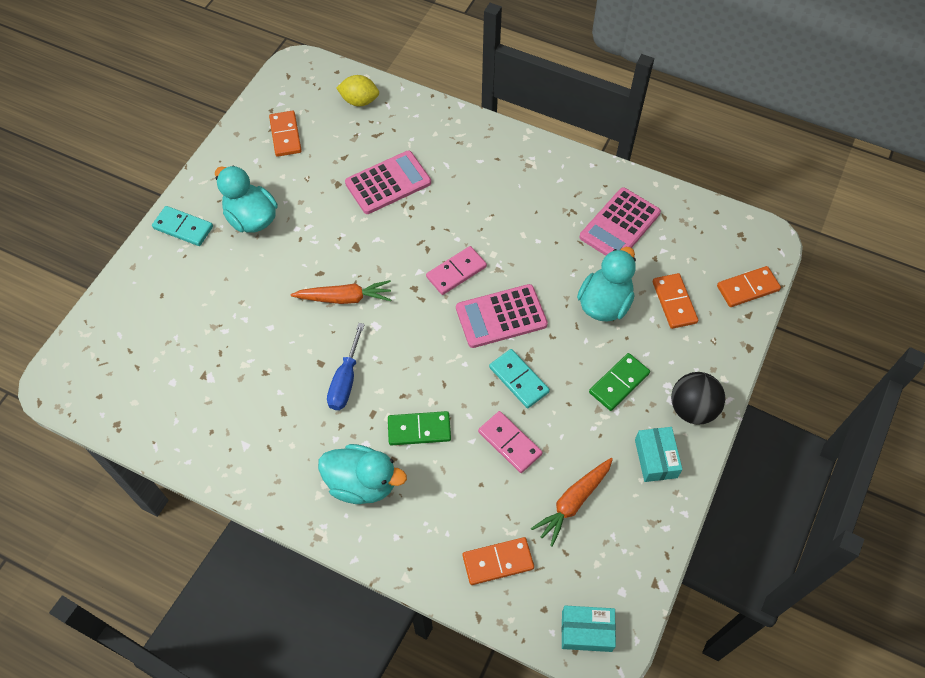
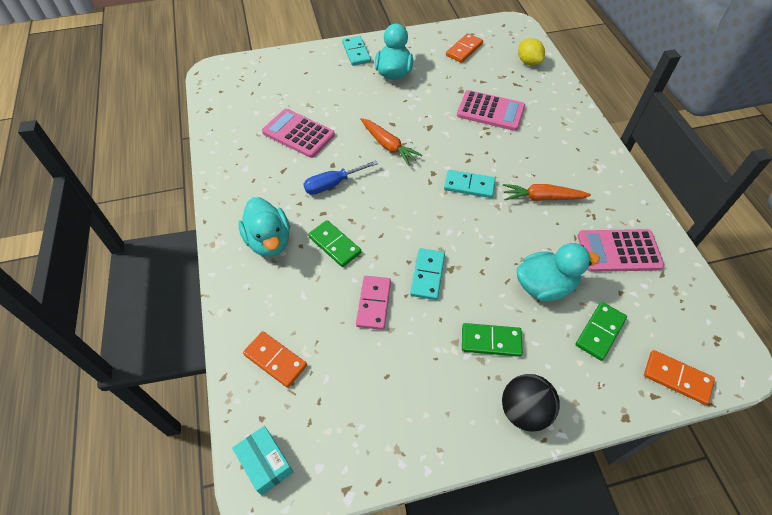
camera: 50 degrees right, 5 degrees down
(456, 272) = (469, 185): pink domino -> turquoise domino
(501, 316) = (464, 232): pink calculator -> pink calculator (298, 134)
(573, 502) = (364, 378): orange carrot -> orange carrot (542, 198)
(656, 458) = (454, 413): turquoise box -> none
(674, 302) = (600, 332): orange domino -> green domino

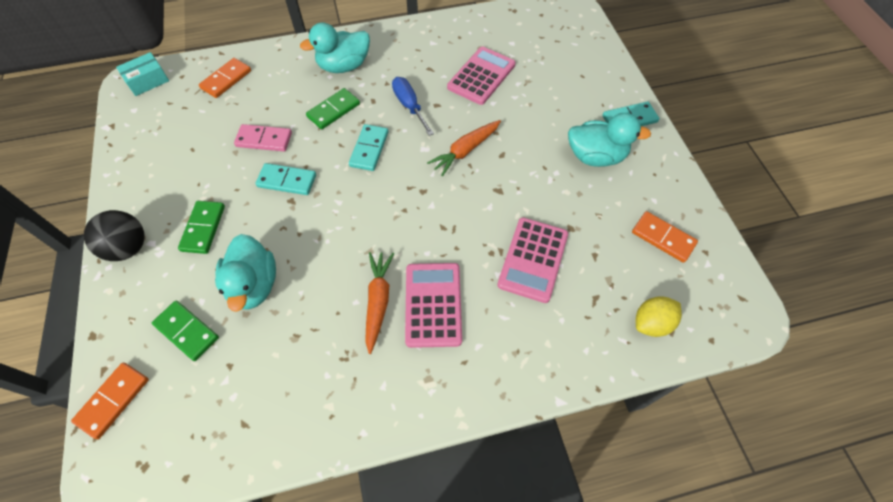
camera: 90 degrees right, 5 degrees up
(469, 185) = (402, 225): turquoise domino -> turquoise domino (369, 149)
(618, 251) = (286, 377): pink calculator -> pink calculator (433, 304)

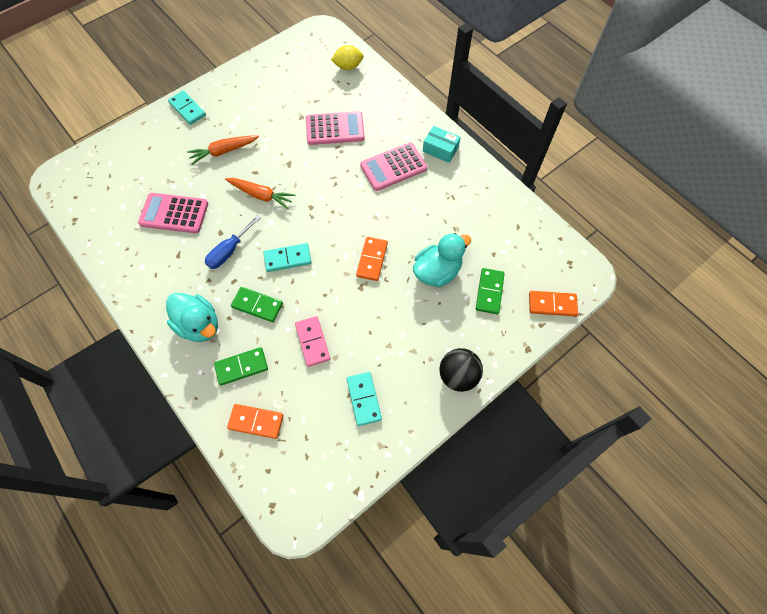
camera: 115 degrees left, 5 degrees up
(148, 81) = (288, 501): turquoise box -> turquoise box (440, 149)
(203, 228) = (414, 333): green domino -> green domino (241, 367)
(287, 181) = (345, 300): turquoise domino -> turquoise domino (364, 399)
(378, 301) = (408, 196): orange carrot -> orange carrot (224, 151)
(595, 156) = (233, 119): turquoise duck -> none
(651, 323) = (348, 66): yellow lemon -> yellow lemon turned 45 degrees counterclockwise
(663, 238) = (286, 72): orange domino -> orange domino (372, 259)

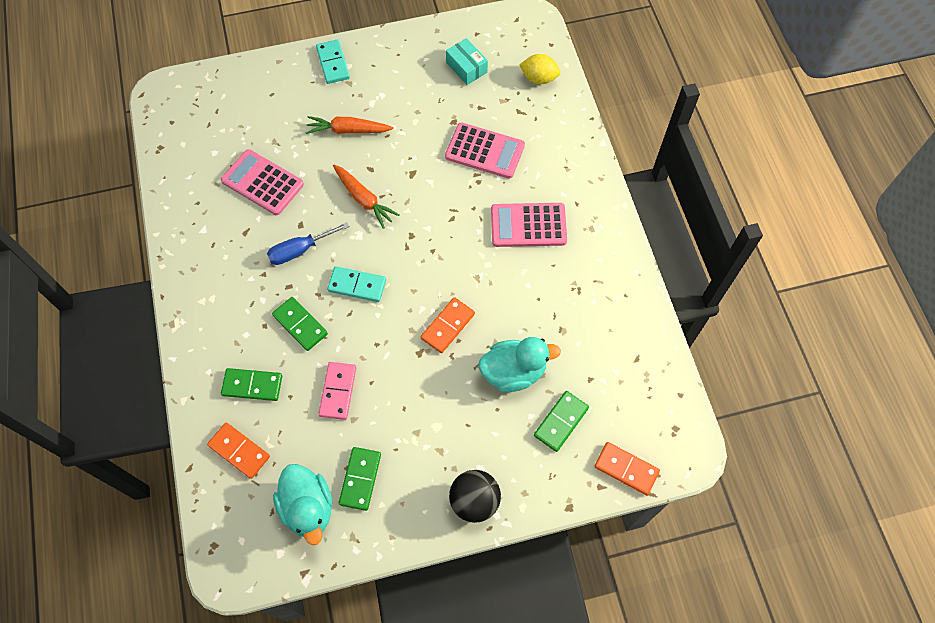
camera: 25 degrees right, 0 degrees up
(199, 325) = (231, 320): turquoise duck -> turquoise duck (308, 508)
(364, 399) = (360, 479): turquoise domino -> green domino
(440, 149) = (595, 225): turquoise box -> turquoise box (466, 67)

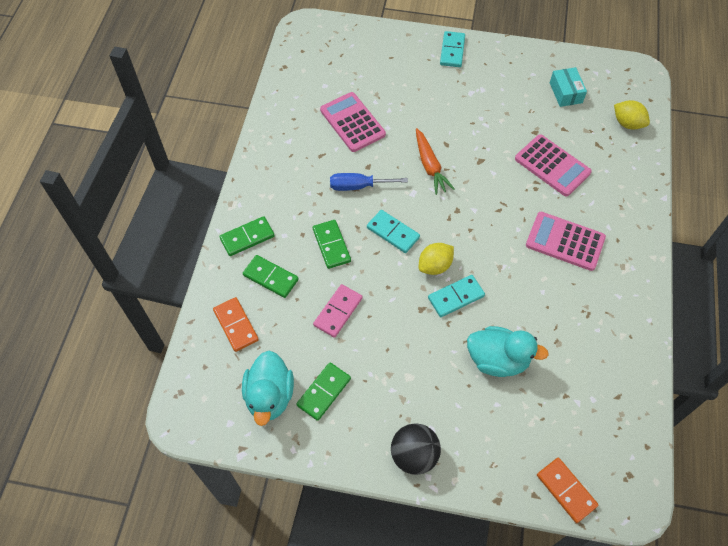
camera: 25 degrees right, 5 degrees down
(348, 130) = (441, 107): orange carrot -> none
(414, 303) = (435, 266): none -> yellow lemon
(447, 326) = (456, 297): orange domino -> turquoise domino
(561, 422) = (522, 421): green domino -> green domino (247, 237)

